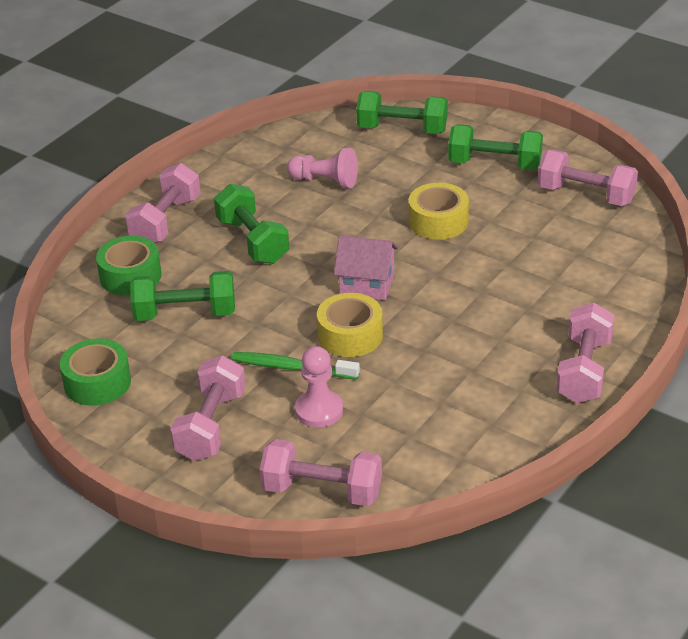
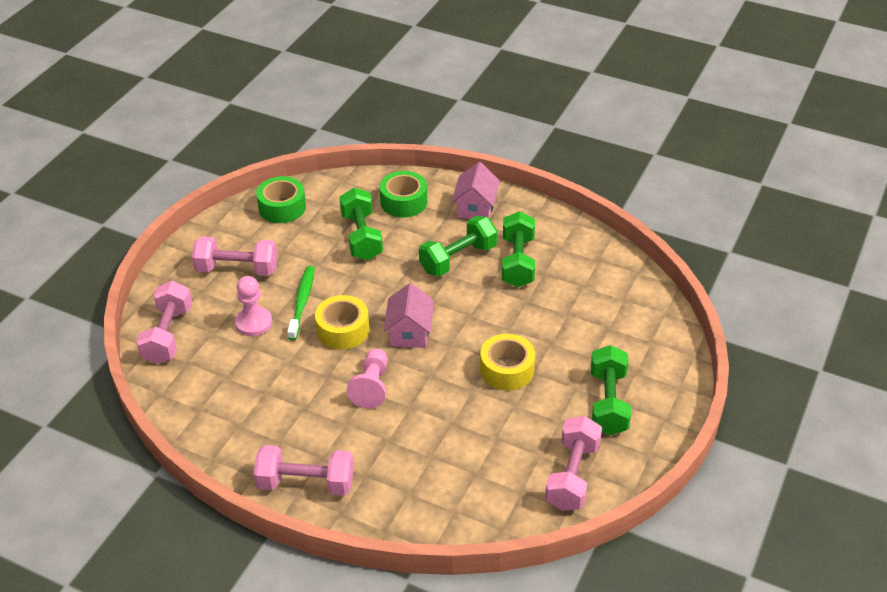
camera: 80 degrees right, 5 degrees up
(166, 221) = (475, 208): pink dumbbell -> pink house
(325, 181) = (552, 290): pink pawn -> pink pawn (371, 386)
(402, 129) = (649, 331): green dumbbell -> green dumbbell (517, 262)

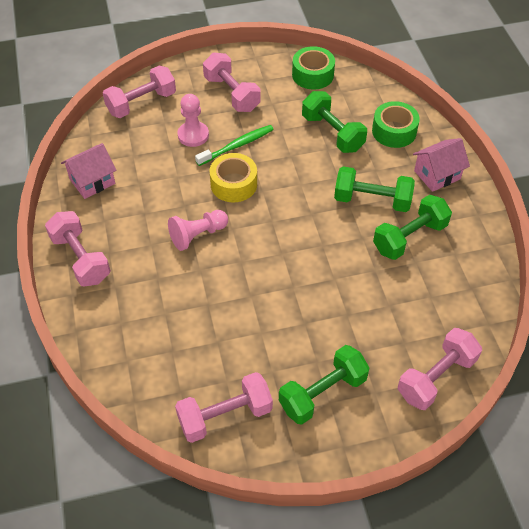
camera: 50 degrees right, 10 degrees up
(361, 237) = (332, 133): green dumbbell -> green dumbbell turned 75 degrees counterclockwise
(409, 333) = (269, 222): pink house -> pink house (92, 181)
(507, 370) = (291, 304): yellow tape -> none
(655, 330) = (436, 377): none -> pink dumbbell

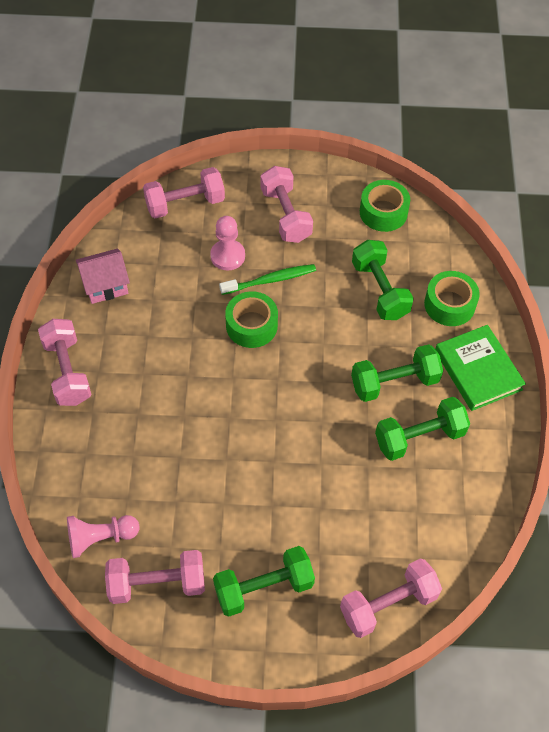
camera: 15 degrees right, 5 degrees up
(197, 235) = (194, 376): pink pawn -> pink pawn (100, 538)
(233, 184) = (251, 325): yellow tape -> green tape
(372, 200) = (394, 382): green dumbbell -> green dumbbell turned 45 degrees counterclockwise
(437, 175) = (478, 370): pink house -> green book

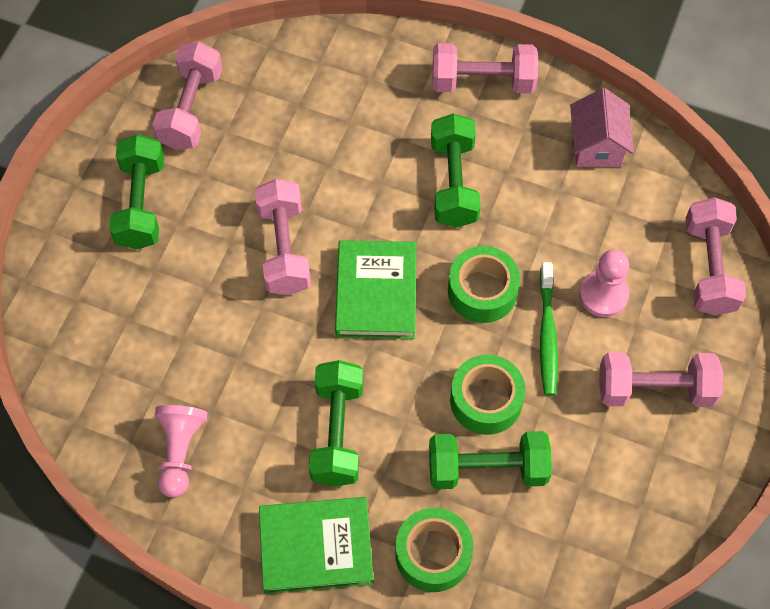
camera: 110 degrees right, 5 degrees up
(100, 538) = (263, 71): pink pawn -> pink pawn (180, 452)
(278, 390) = (376, 293): none -> green book
(383, 212) = (625, 526): green tape -> green tape (486, 400)
(388, 604) = (65, 319): pink dumbbell -> pink dumbbell (284, 248)
(419, 437) = (249, 432): green dumbbell -> green dumbbell (454, 183)

